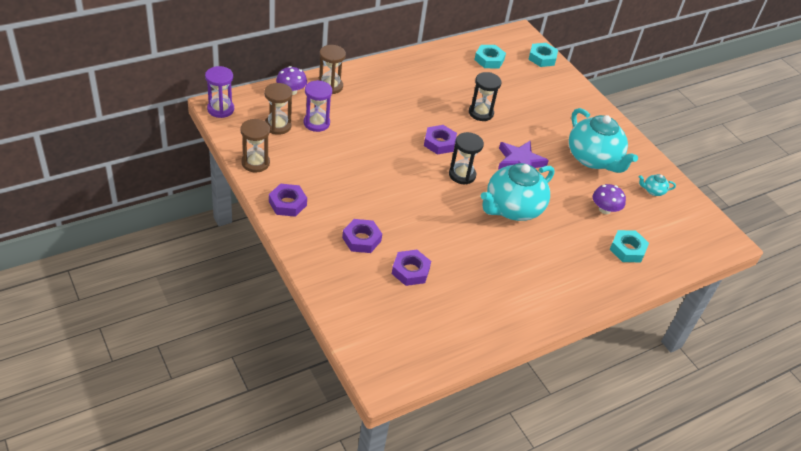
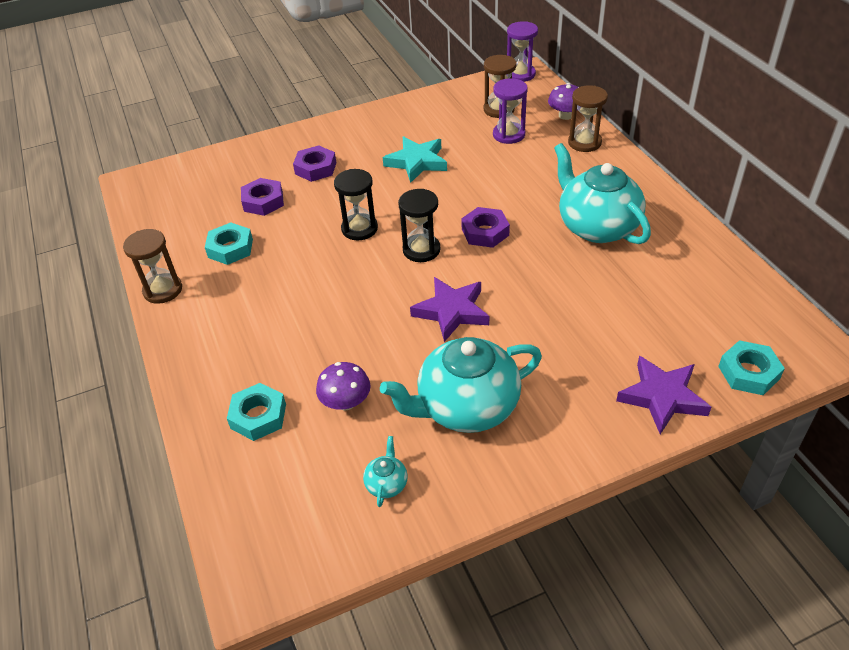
camera: 105 degrees right, 0 degrees up
(255, 163) = (435, 99): brown hourglass -> brown hourglass (163, 290)
(287, 203) = (373, 121): purple nut -> none
(354, 176) = (417, 162): none -> turquoise star
(481, 113) = (561, 277): black hourglass -> black hourglass (359, 229)
(489, 60) = (710, 298): turquoise nut -> turquoise nut (230, 248)
(512, 208) = (355, 294): turquoise teapot -> turquoise teapot (596, 227)
(566, 88) = (662, 397): none -> purple star

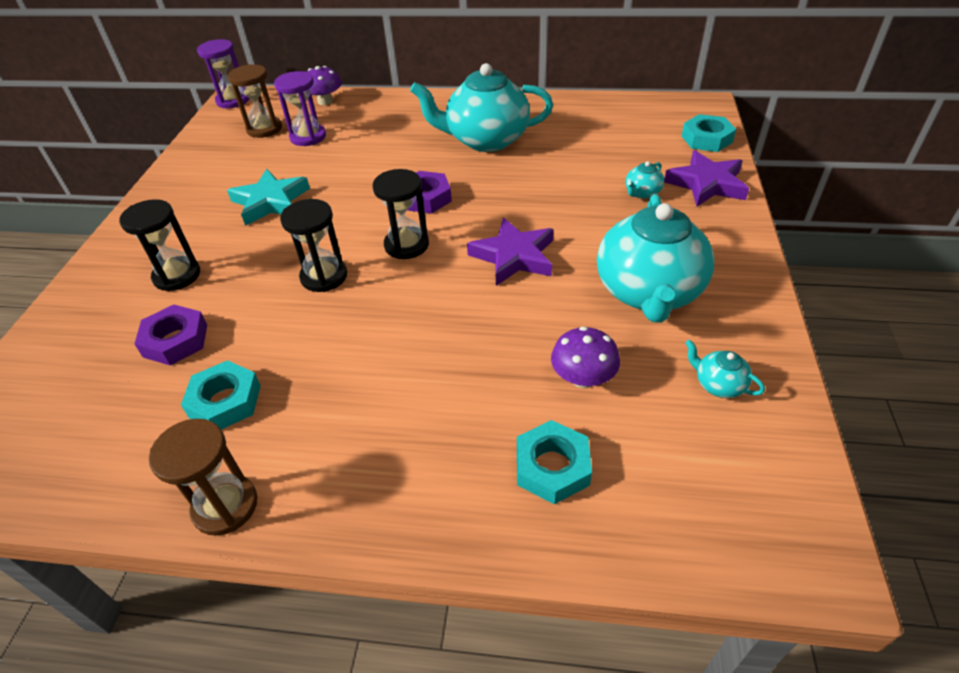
camera: 60 degrees left, 0 degrees up
(316, 168) = (177, 276): purple nut -> black hourglass
(584, 142) = (373, 106): brown hourglass -> none
(605, 356) = (642, 193): none -> turquoise teapot

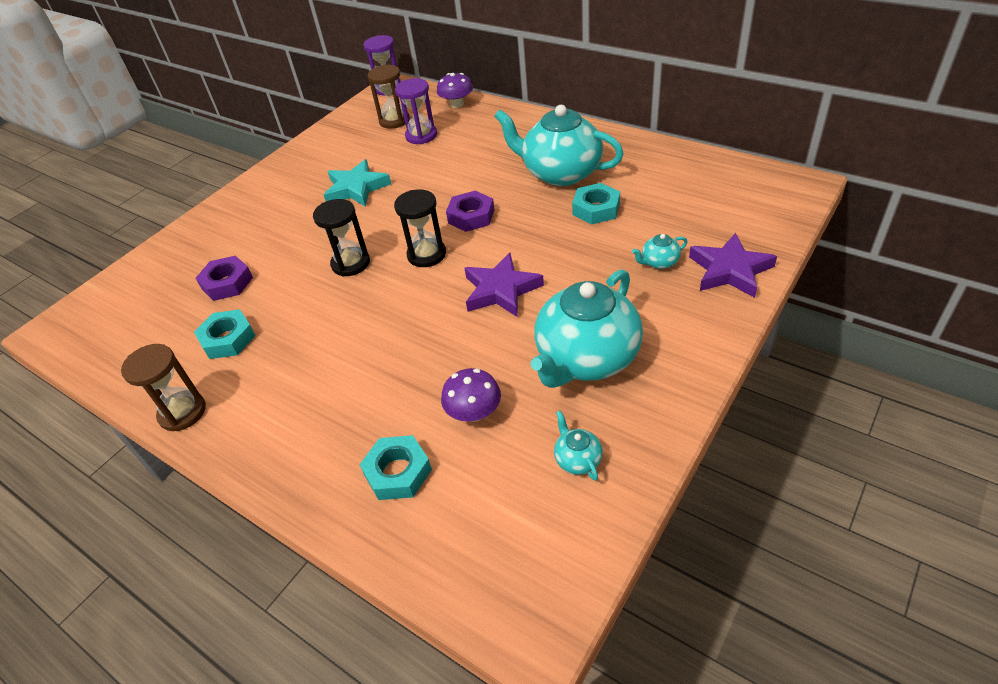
camera: 30 degrees right, 0 degrees up
(177, 276) = (258, 232): black hourglass -> none
(706, 139) = (771, 223): turquoise nut -> turquoise nut (596, 209)

